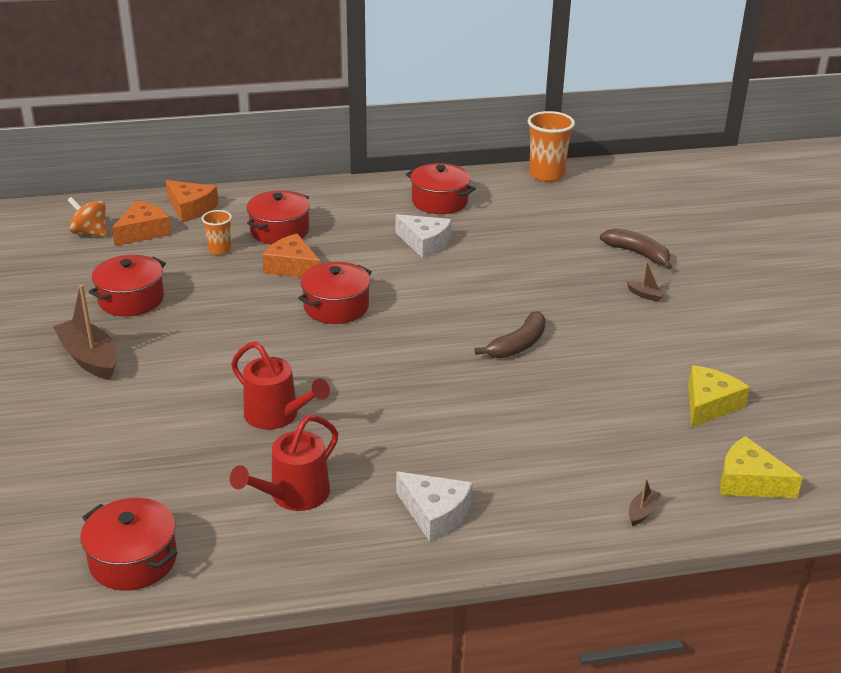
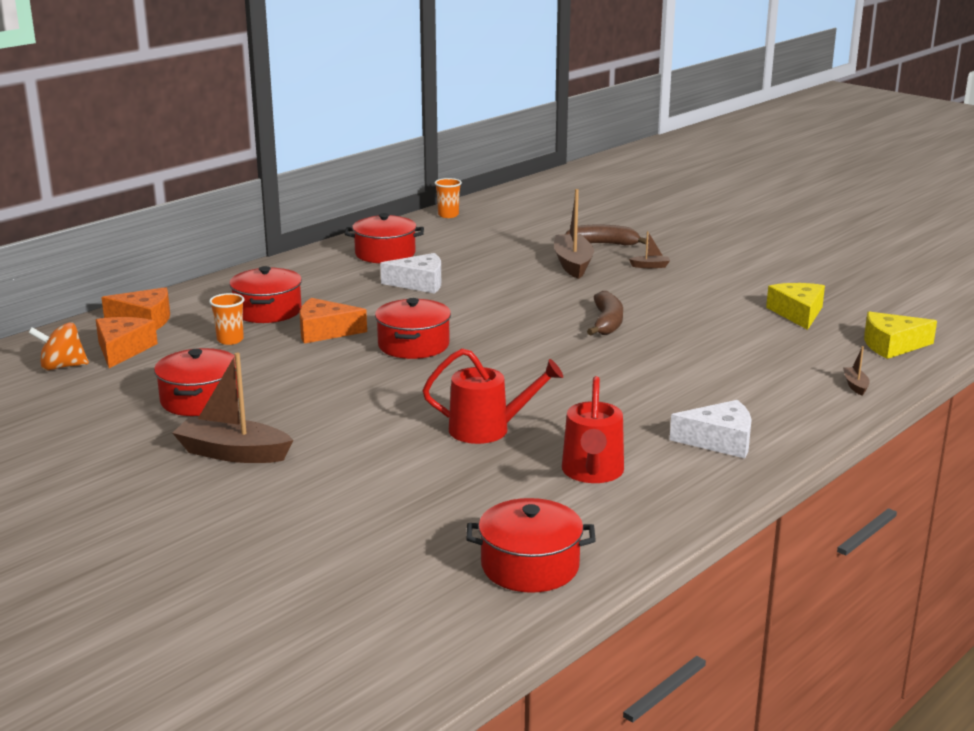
camera: 35 degrees left, 10 degrees down
(546, 175) = (448, 215): orange cup -> orange cup, size x0.57
(579, 268) = (573, 264): none -> brown boat

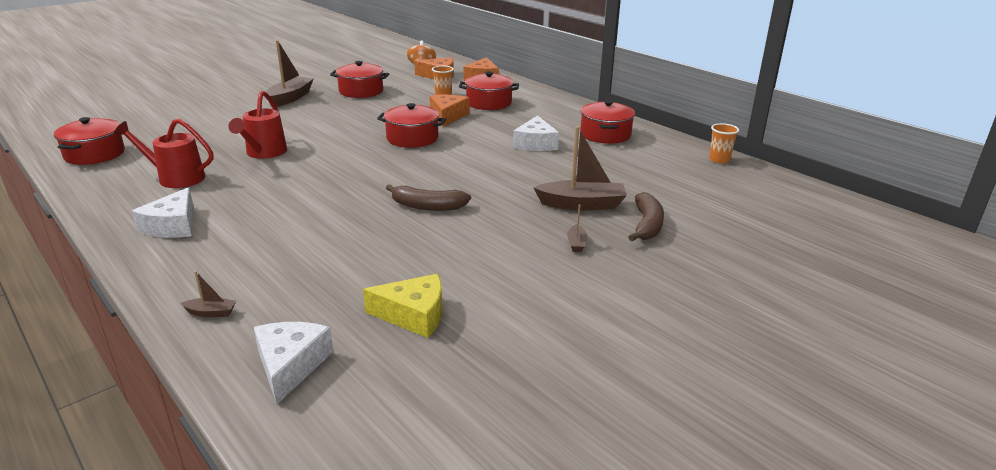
camera: 95 degrees right, 5 degrees up
(892, 345) = (290, 365): yellow cheese -> white cheese

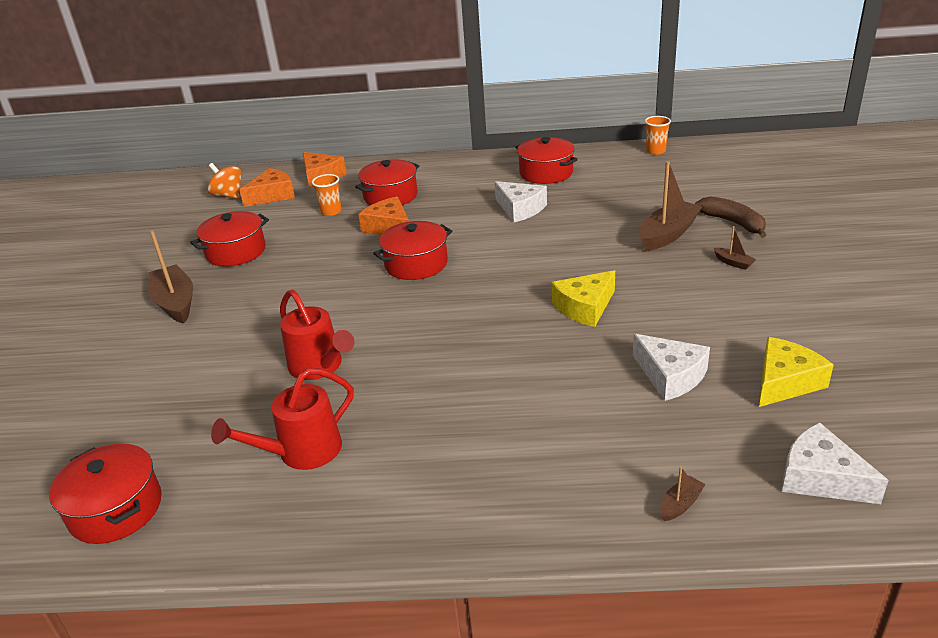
camera: 45 degrees left, 5 degrees up
(173, 226) = (441, 485): white cheese -> white cheese (670, 376)
(427, 206) = (585, 307): brown banana -> yellow cheese

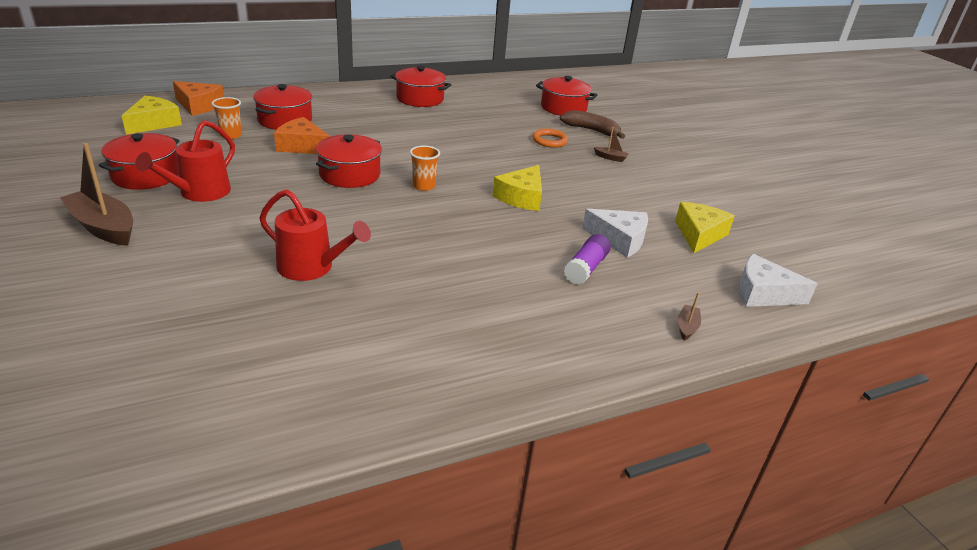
camera: 30 degrees left, 0 degrees up
(116, 509) = (167, 430): red pot -> red pot (563, 108)
(229, 196) = (100, 125): orange spinning top -> none
(272, 195) = (154, 123): orange cheese -> yellow cheese
(301, 452) = (344, 342): red watering can -> red watering can (199, 193)
(520, 209) = (416, 127): white cheese -> none
(603, 408) = (586, 268): none -> purple glue stick
(655, 151) = (499, 81): orange cup -> orange cup (424, 186)
(667, 234) = (549, 141): brown boat -> orange ring

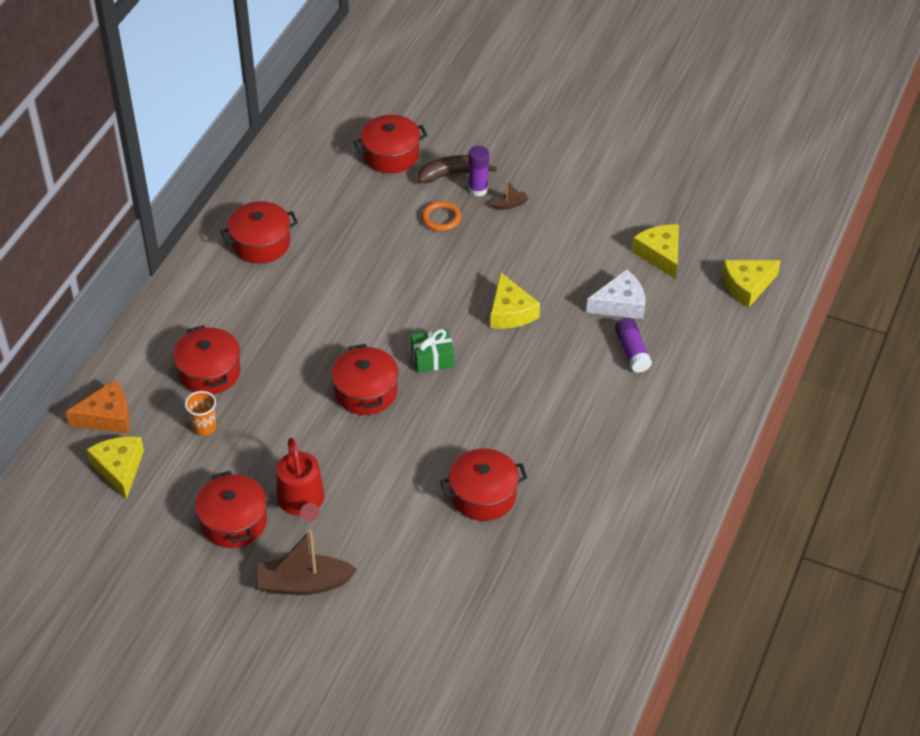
camera: 40 degrees left, 15 degrees up
(302, 146) = (279, 391): orange cheese -> none
(312, 268) = (483, 495): red watering can -> red pot
(424, 186) = (432, 358): orange cup -> green gift
(598, 143) = (478, 189): none -> purple glue stick
(687, 327) = (735, 355): brown boat -> none
(763, 293) = (747, 286): white cheese -> yellow cheese

